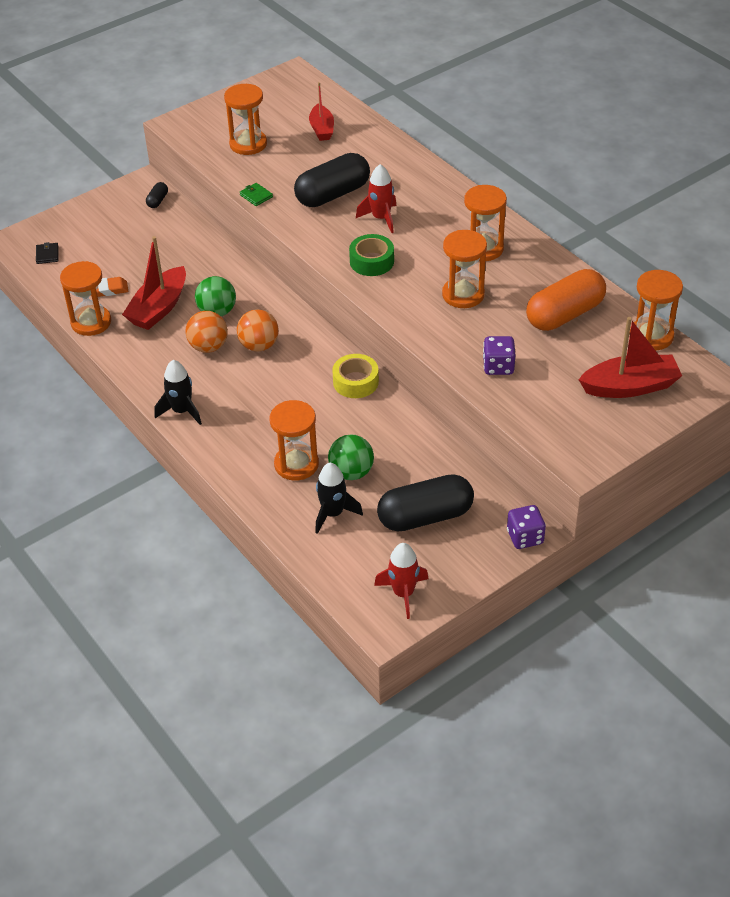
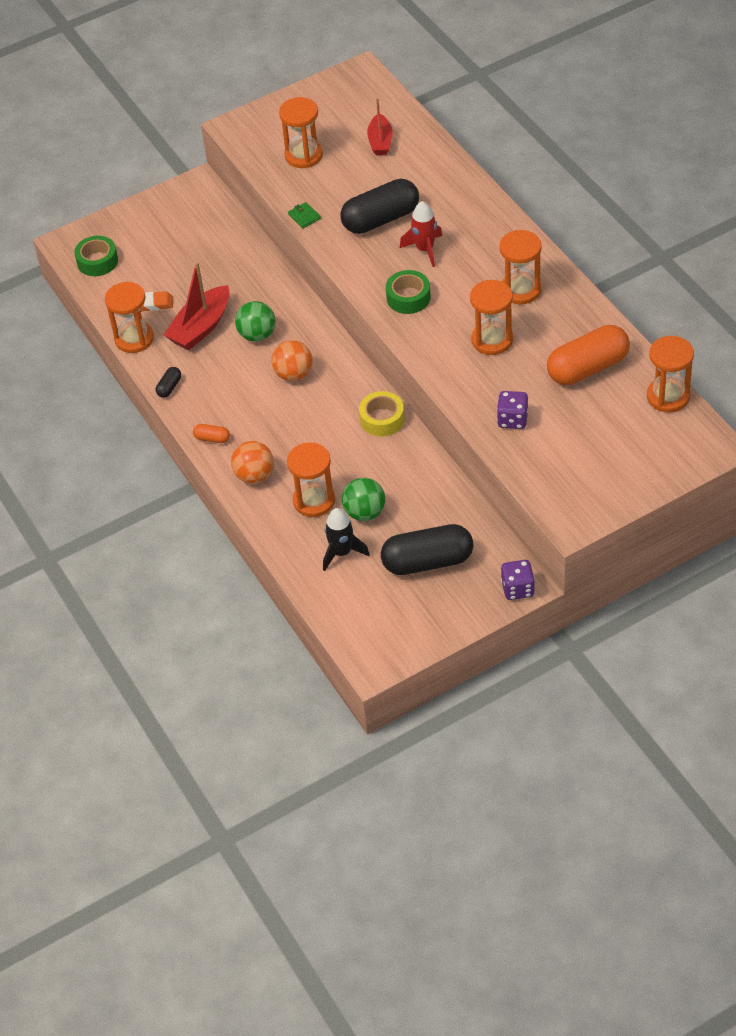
camera: 10 degrees right, 5 degrees up
(47, 255) = (97, 261): black wallet -> green tape
(157, 201) = (211, 206): black capsule -> black capsule (169, 387)
(181, 411) = (212, 438): black rocket -> orange capsule
(208, 346) = (244, 372): orange ball -> orange ball (254, 475)
(403, 593) = (395, 634): red rocket -> none
(630, 386) = (635, 449): red boat -> none

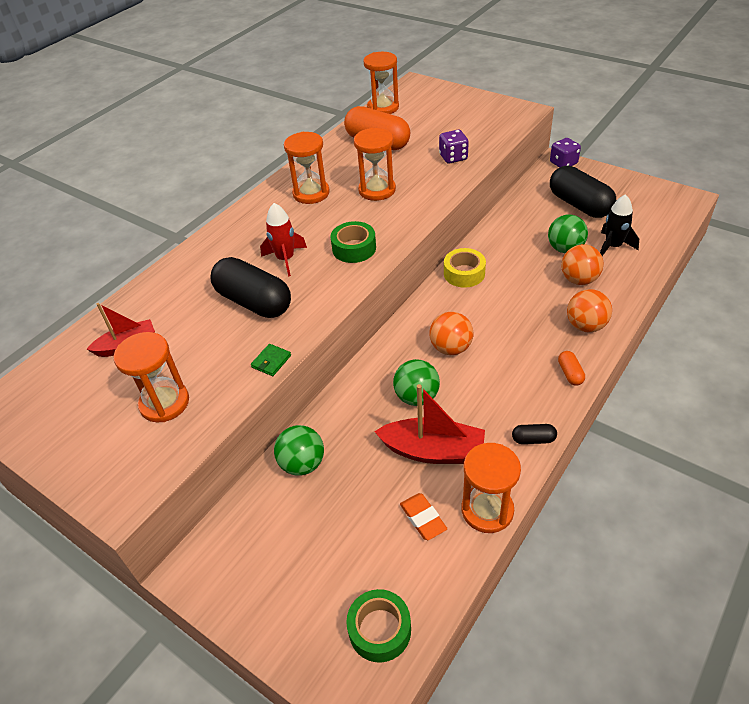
camera: 115 degrees left, 5 degrees down
(242, 254) = (302, 464): none -> green ball
(314, 500) = (579, 279): orange hourglass -> orange ball

